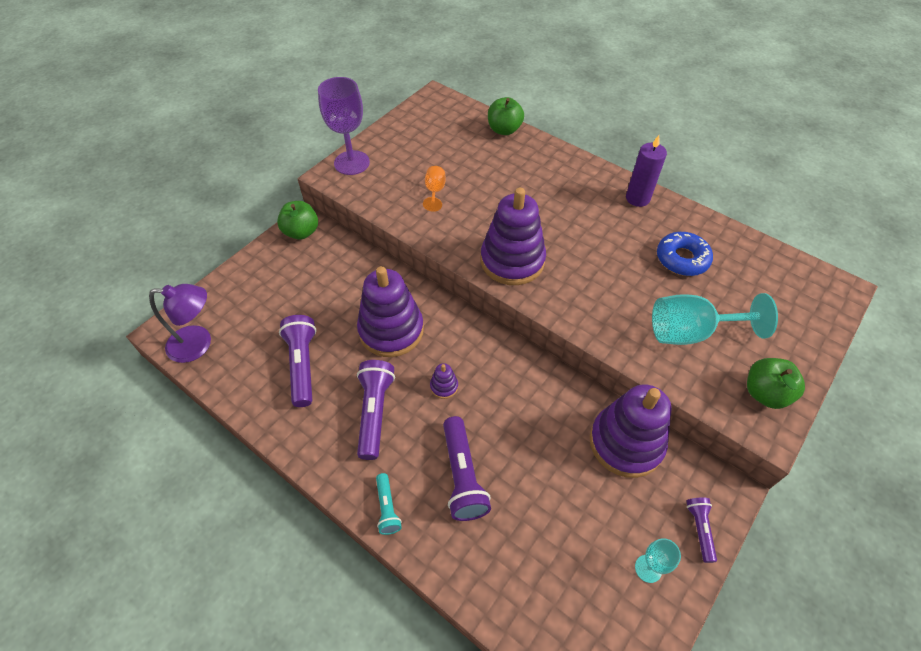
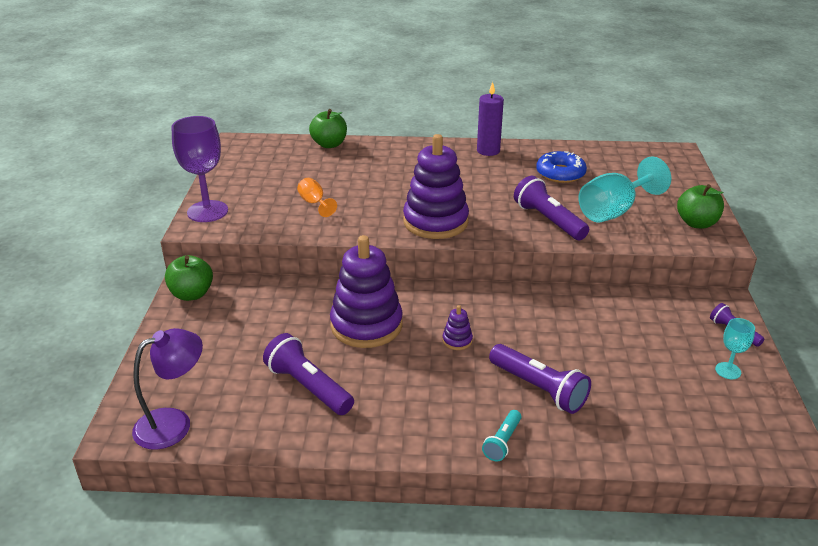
camera: 35 degrees left, 20 degrees down
(375, 412) = (417, 386): purple flashlight -> purple flashlight (548, 220)
(387, 508) = (502, 442): turquoise flashlight -> turquoise flashlight turned 75 degrees clockwise
(626, 443) = (633, 308): purple stacking toy -> none

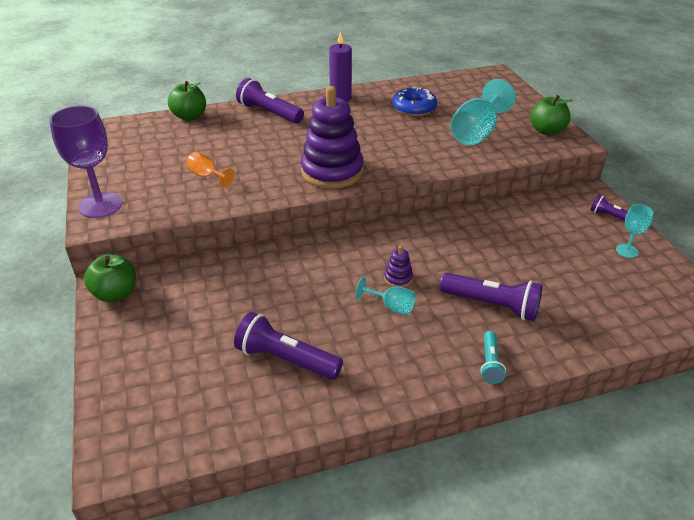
camera: 20 degrees left, 5 degrees up
(174, 423) = (168, 436): purple lamp -> none
(366, 325) = (308, 284): purple stacking toy -> none
(434, 365) = (391, 306): none -> turquoise goblet
(548, 220) = (429, 151): purple flashlight -> purple flashlight (269, 113)

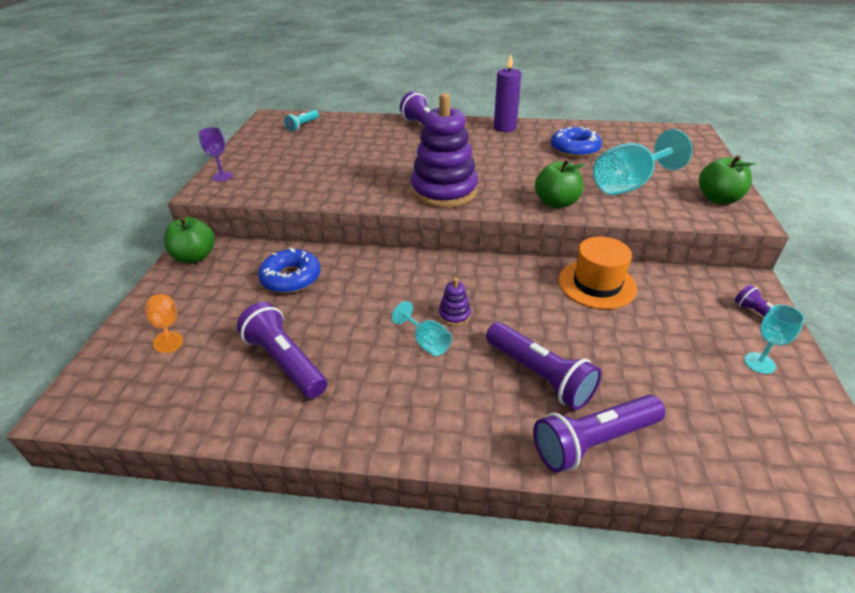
camera: 25 degrees right, 0 degrees up
(100, 205) = (222, 176): purple goblet -> purple goblet, size x0.51
(189, 116) = (354, 120): green apple -> green apple (556, 203)
(207, 176) = (327, 171): orange goblet -> orange goblet (167, 327)
(231, 287) = (291, 278): none -> blue donut
(489, 222) = (597, 284): none -> orange hat
(490, 363) = (492, 441): turquoise flashlight -> turquoise flashlight (302, 125)
(555, 339) = (593, 441): none -> purple flashlight

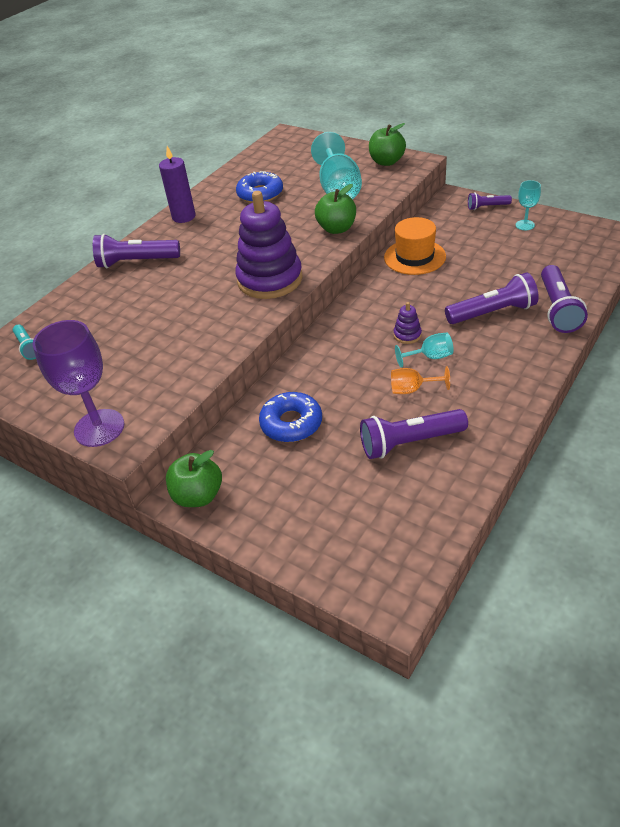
camera: 60 degrees left, 5 degrees up
(167, 327) = (313, 524): orange goblet -> orange goblet (412, 389)
(222, 176) = (99, 428): purple goblet -> purple goblet, size x1.97

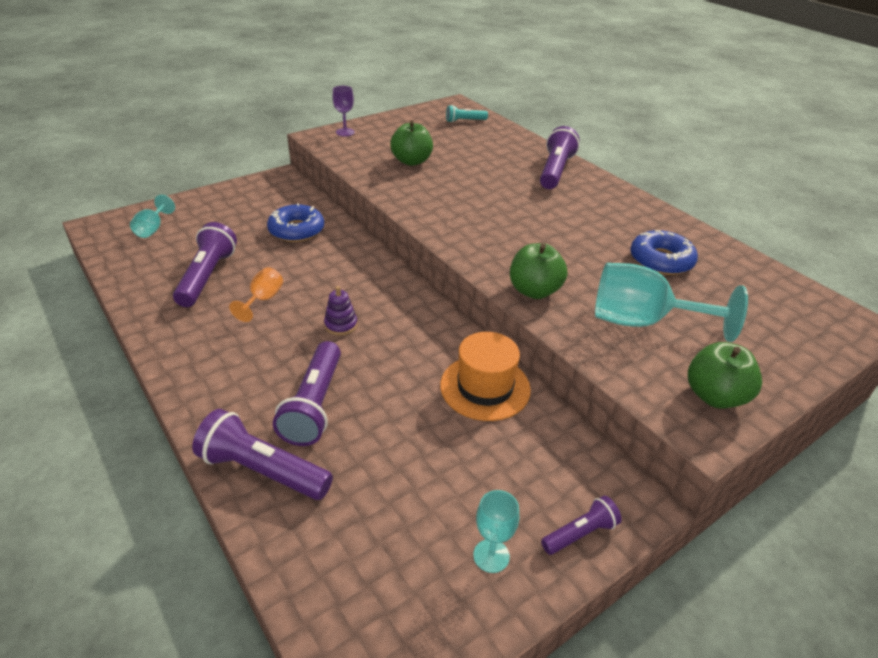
camera: 105 degrees right, 5 degrees down
(99, 428) = (345, 132): purple goblet -> purple goblet, size x0.51
(184, 217) = (631, 205): purple candle -> none
(198, 495) = (273, 183): green apple -> green apple (411, 161)
(270, 279) = (464, 226): purple stacking toy -> none
(430, 357) = (293, 327): turquoise goblet -> turquoise goblet (152, 229)
(487, 207) = (580, 533): purple flashlight -> purple flashlight turned 45 degrees clockwise

